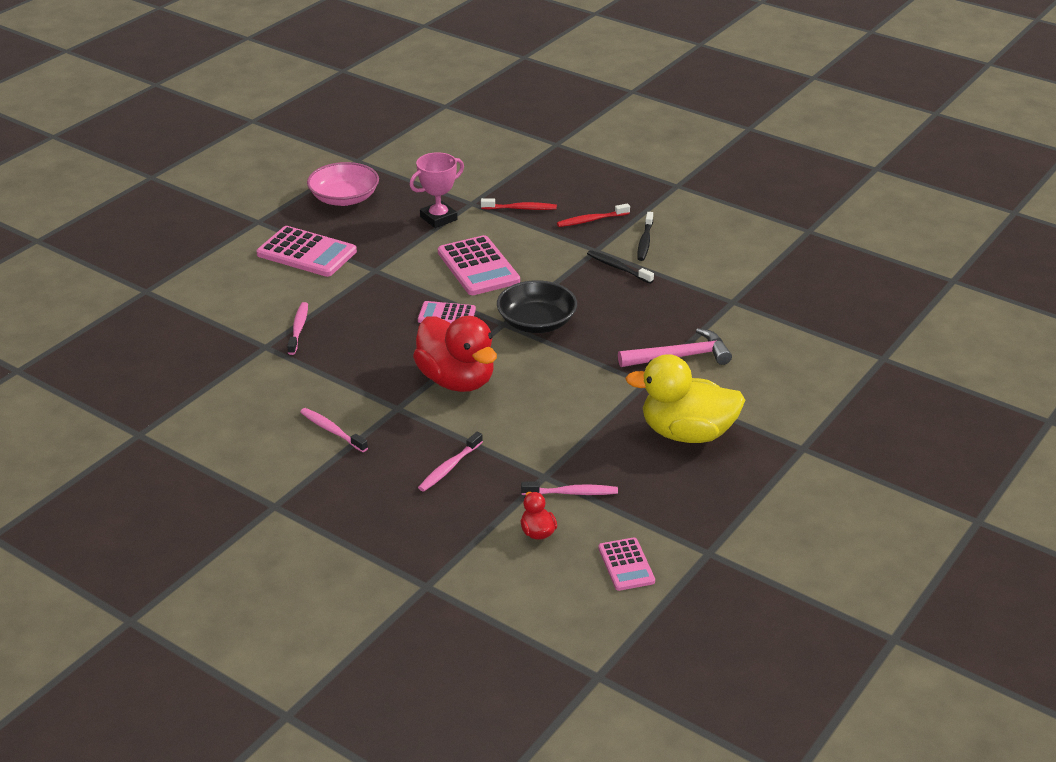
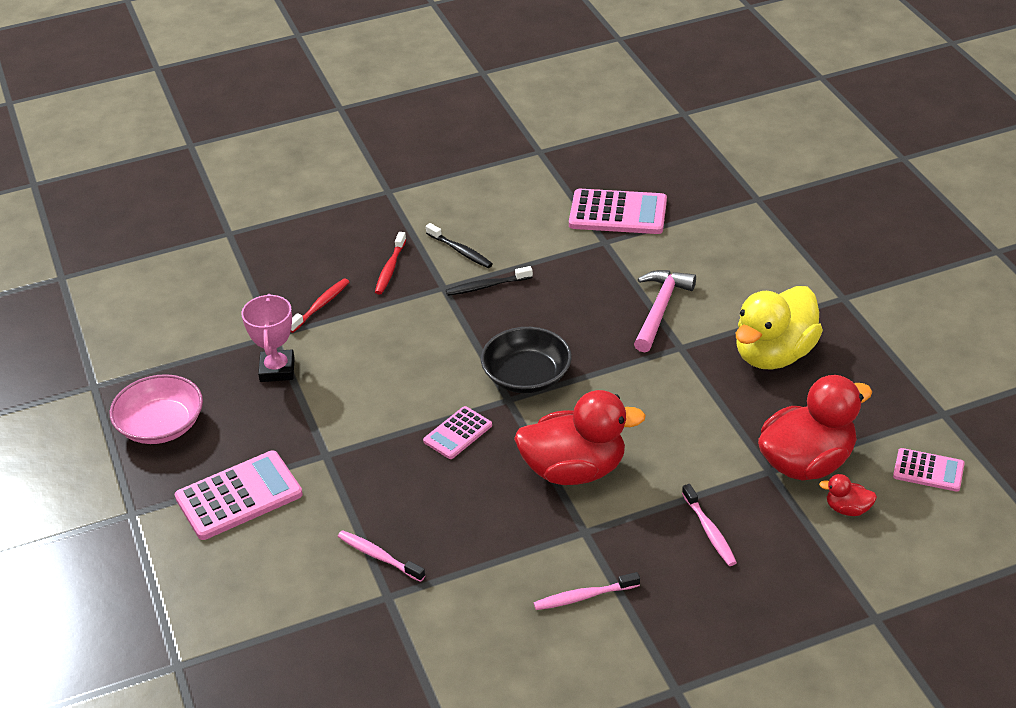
camera: 55 degrees left, 5 degrees up
(478, 267) = (394, 377): pink calculator -> pink calculator (618, 213)
(572, 493) = (806, 463): pink toothbrush -> red duck

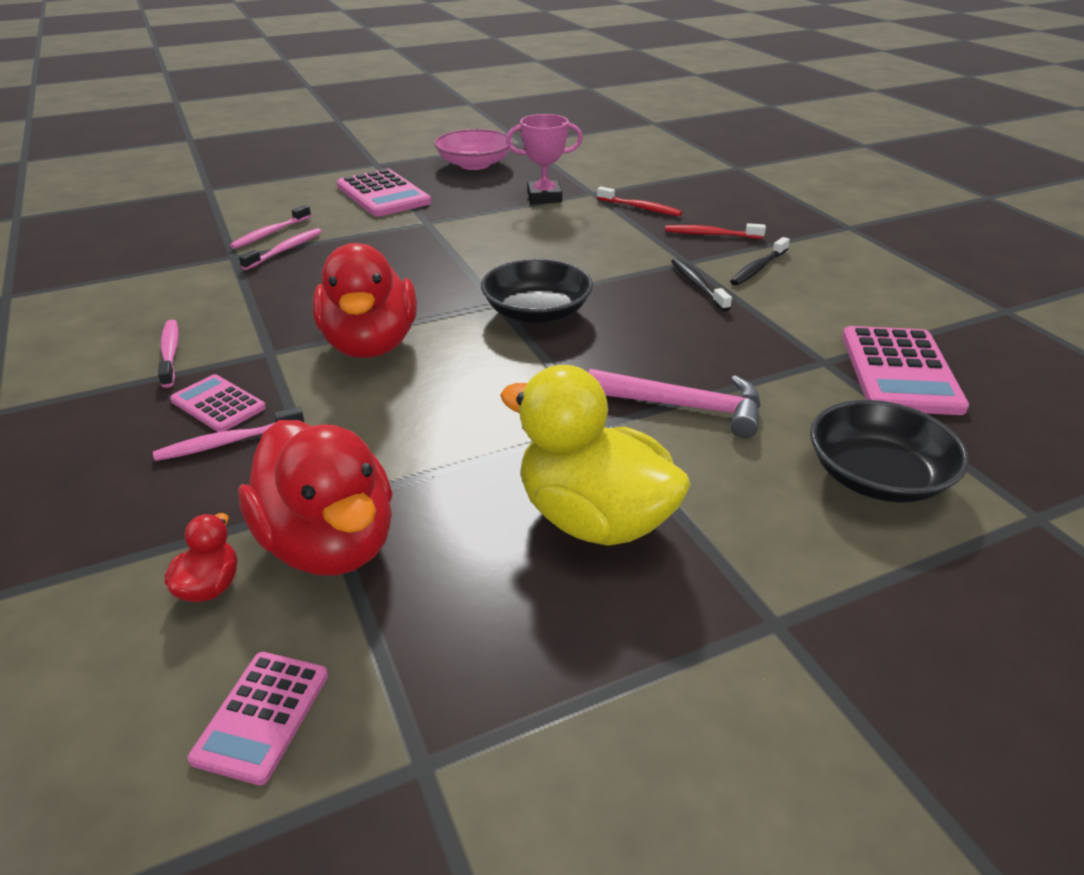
camera: 85 degrees right, 5 degrees down
(333, 576) = (270, 233): none -> pink toothbrush
(457, 433) = (445, 278): pink calculator -> pink calculator (218, 404)
(728, 244) = (877, 477): none -> black bowl

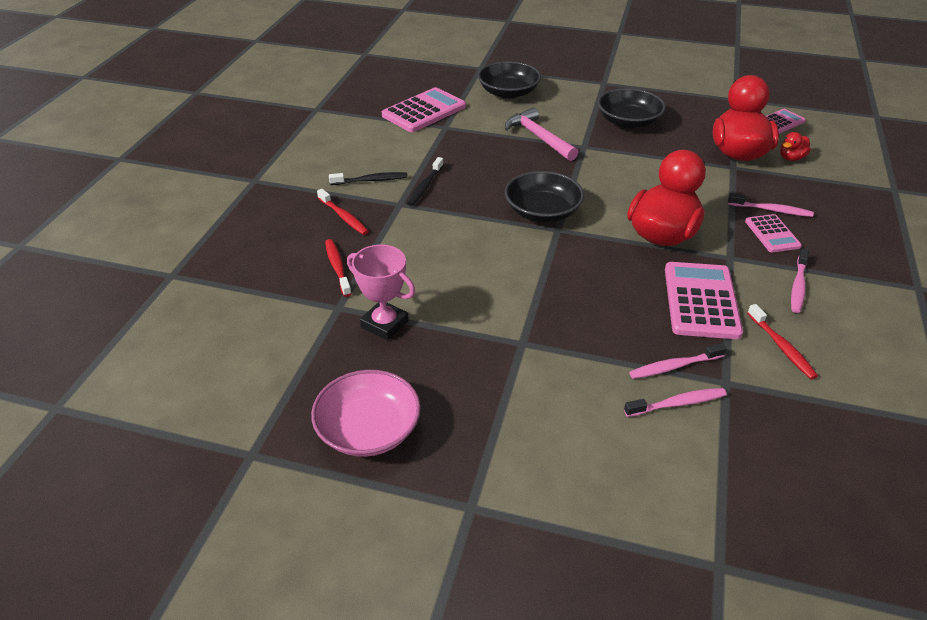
camera: 140 degrees left, 5 degrees up
(183, 294) = (781, 347): none -> red toothbrush
(383, 194) = (522, 418): pink calculator -> pink calculator (701, 301)
(594, 519) = (628, 122): yellow duck -> black bowl

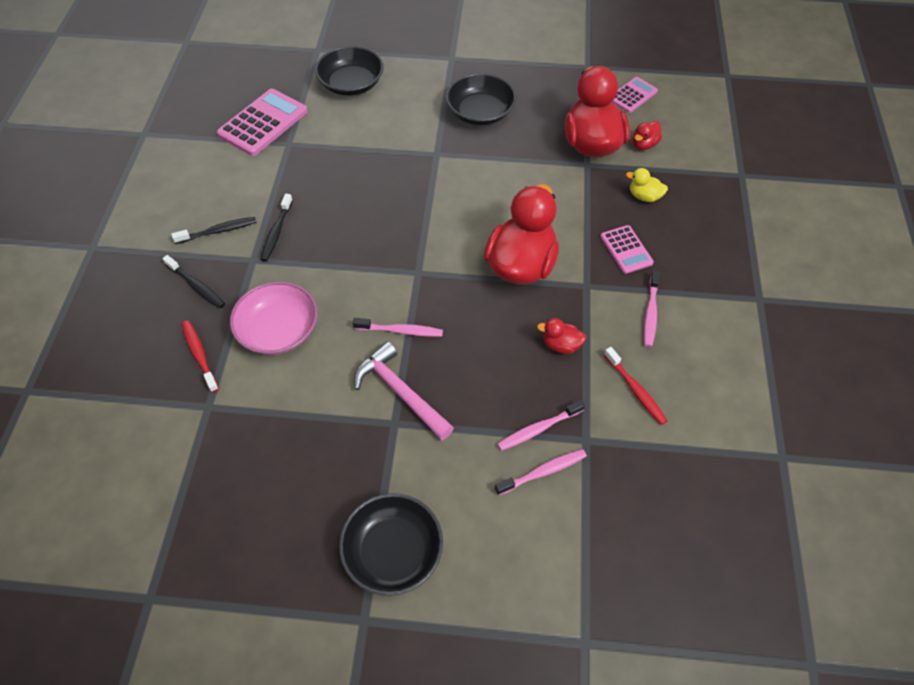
camera: 10 degrees left, 15 degrees up
(343, 217) = (196, 286): red toothbrush -> black toothbrush
(368, 429) = (258, 550): pink bowl -> pink bowl (278, 330)
(384, 324) = (257, 421): pink trophy -> none
(539, 137) = (389, 147): pink hammer -> pink hammer (400, 392)
(542, 212) = (401, 251): black bowl -> black bowl (393, 552)
(701, 301) = (561, 345): pink calculator -> red duck
(771, 210) = (625, 218): pink toothbrush -> pink toothbrush (400, 331)
(791, 196) = (644, 196): none -> yellow duck

